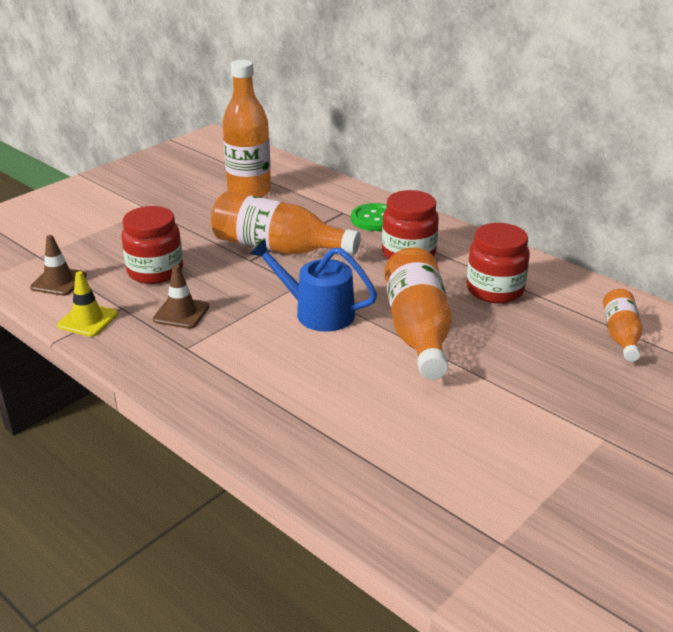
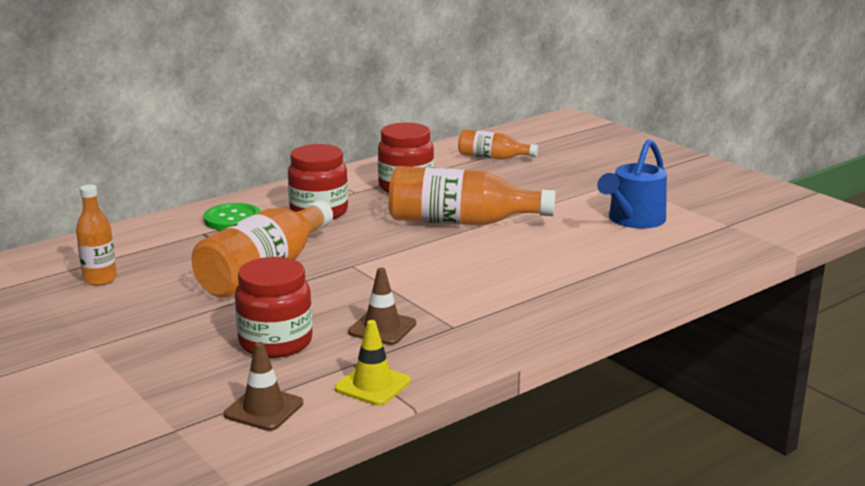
camera: 80 degrees left, 10 degrees down
(249, 191) = (100, 279): orange bottle -> orange bottle, size x0.55
(317, 312) = (411, 260): blue watering can -> blue watering can (633, 220)

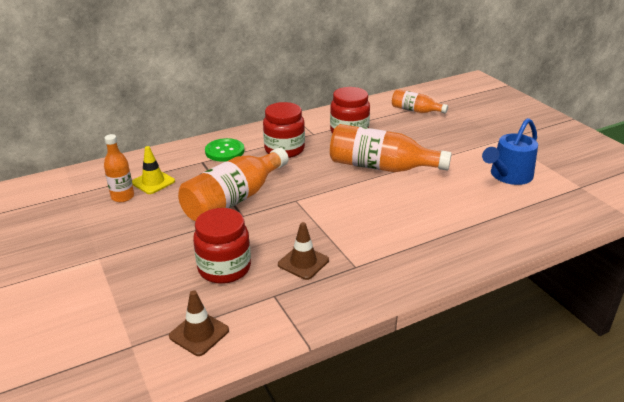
camera: 10 degrees right, 10 degrees up
(372, 385) = (283, 319): yellow traffic cone -> yellow traffic cone (153, 182)

